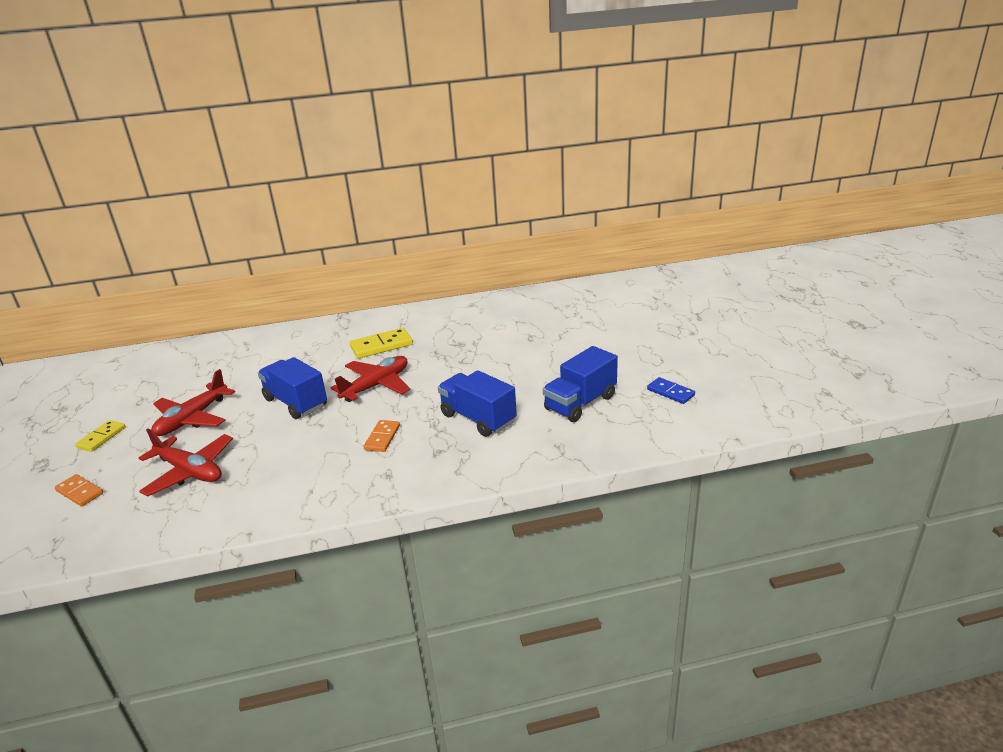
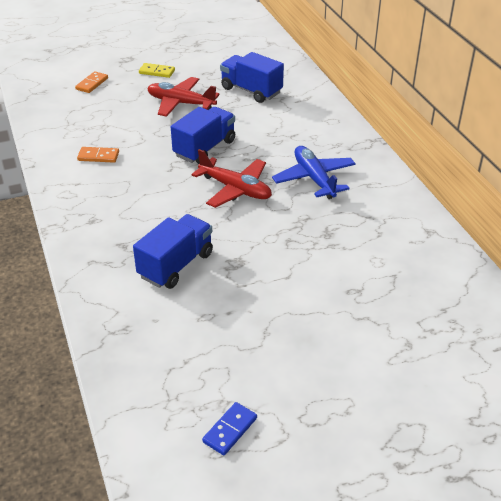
camera: 80 degrees right, 10 degrees up
(190, 471) = (110, 121): red plane -> none
(381, 346) = (314, 179): yellow domino -> blue plane
(382, 438) = (147, 208): orange domino -> orange domino (98, 156)
(580, 403) = (204, 343): blue truck -> blue truck (251, 91)

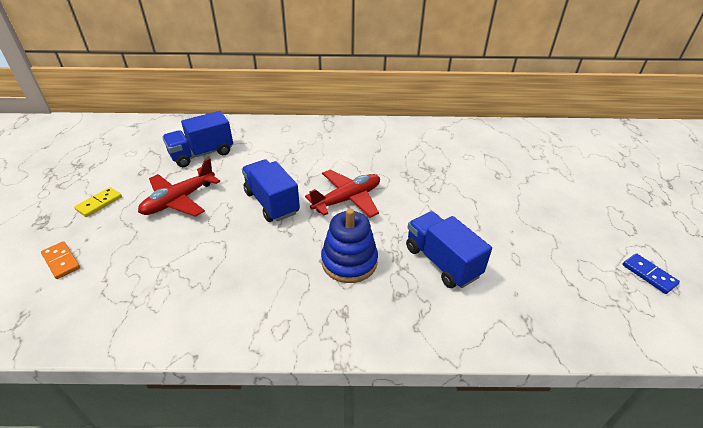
camera: 70 degrees left, 0 degrees up
(98, 156) = (225, 285): orange domino -> none
(150, 210) = (349, 262): none -> blue stacking toy
(314, 179) = (358, 156): blue plane -> none

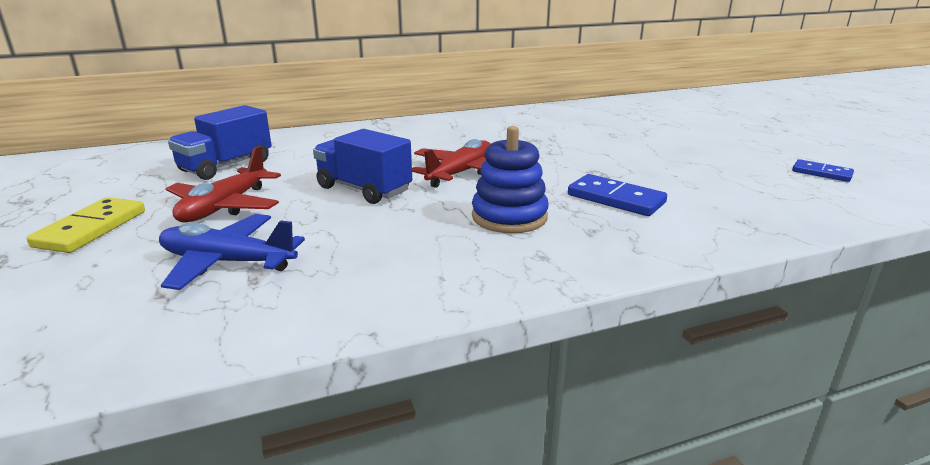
camera: 20 degrees left, 15 degrees down
(61, 261) = (65, 291): orange domino -> none
(99, 203) = (91, 229): yellow domino -> yellow domino, size x1.55
(153, 259) = (227, 262): none -> blue plane
(441, 262) = (616, 199): blue truck -> blue domino

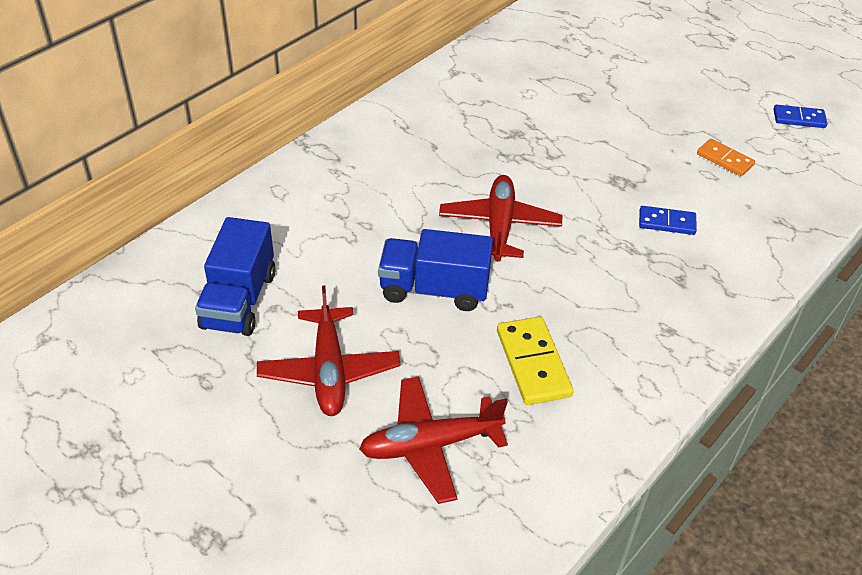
camera: 30 degrees left, 20 degrees up
(91, 229) = (237, 457): yellow domino -> yellow domino (533, 363)
(227, 262) = (430, 445): blue plane -> red plane
(509, 217) = (602, 285): blue stacking toy -> none
(616, 199) = (667, 222): blue domino -> blue domino, size x0.64
(715, 179) = (724, 160): none -> orange domino

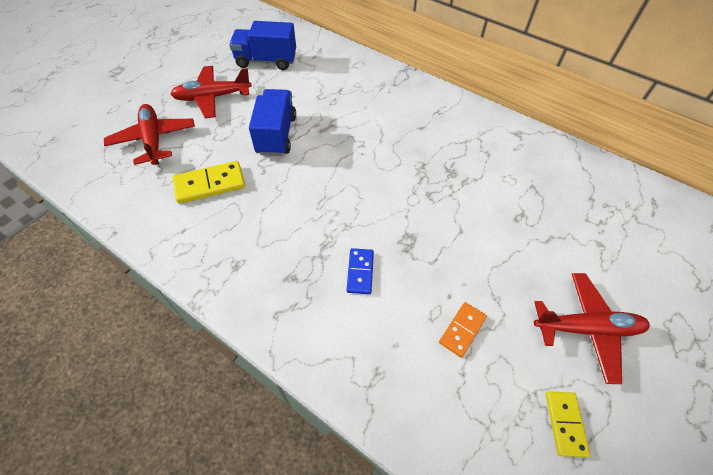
camera: 85 degrees right, 10 degrees up
(499, 226) = (340, 164): red plane -> red plane (586, 329)
(799, 119) = (565, 423): blue domino -> yellow domino

